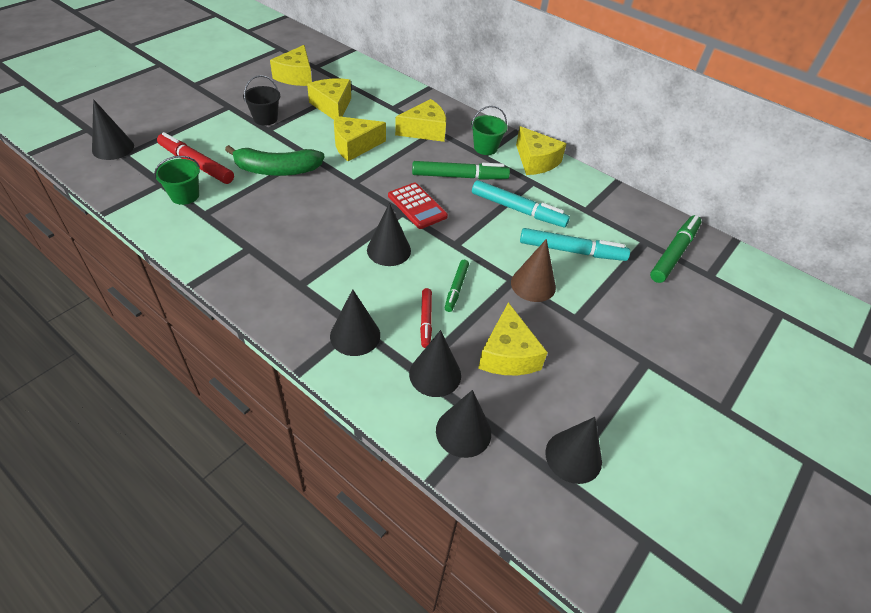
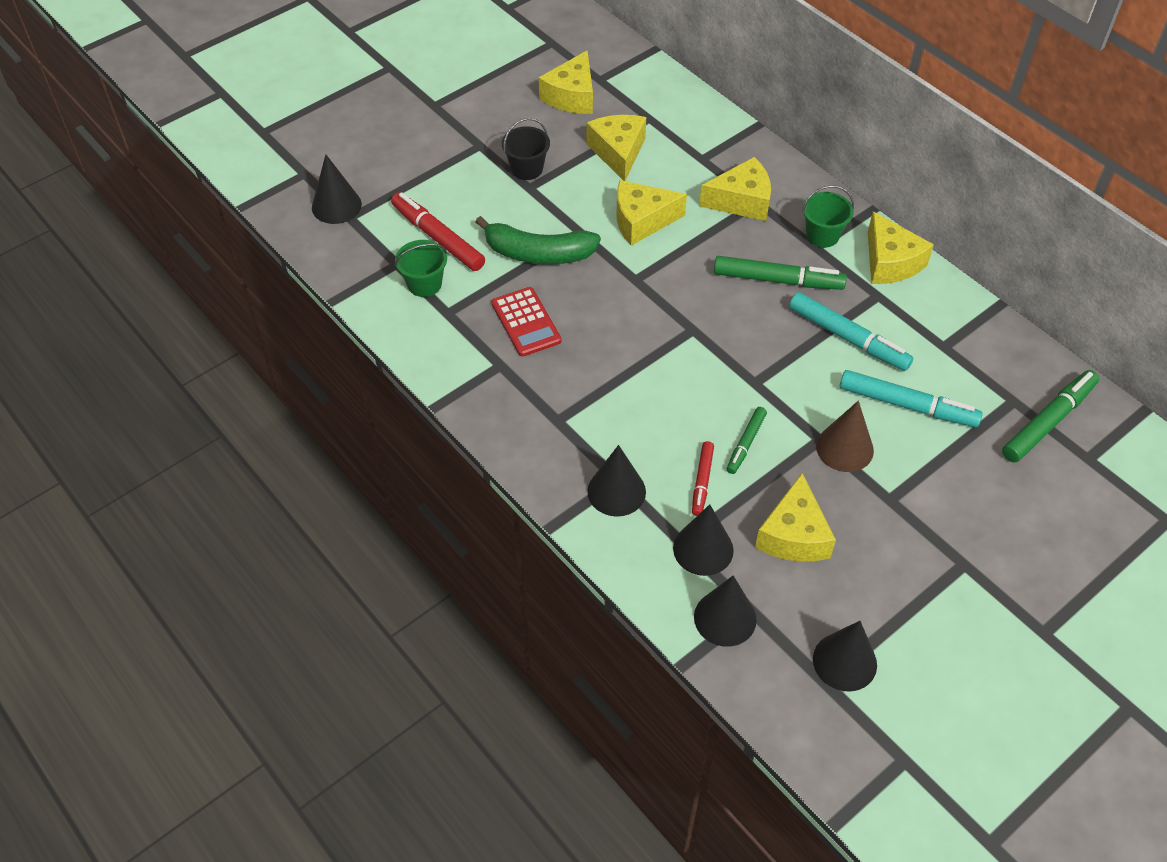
camera: 15 degrees right, 5 degrees up
(389, 250) = (669, 383): black cone -> none
(417, 206) = (714, 322): red calculator -> red calculator (526, 322)

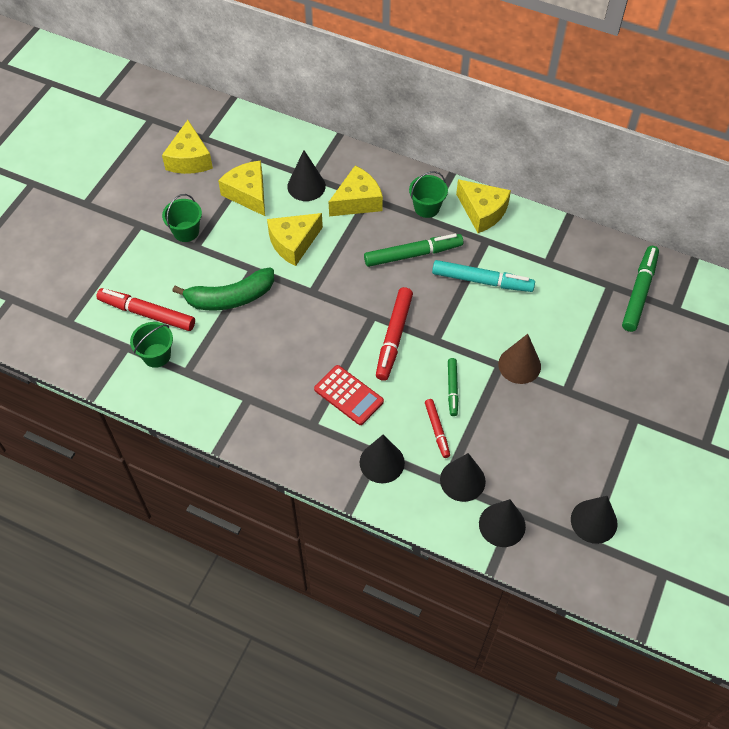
camera: 25 degrees left, 5 degrees up
(336, 206) = (52, 316): black cone -> black cone (306, 186)
(526, 322) = (250, 357): red calculator -> red calculator (348, 395)
(527, 169) = (186, 231): black bucket -> green bucket
(705, 362) = (394, 337): none -> red marker
(793, 535) = (517, 444): yellow cheese -> none
(907, 405) = (545, 316): turquoise marker -> none

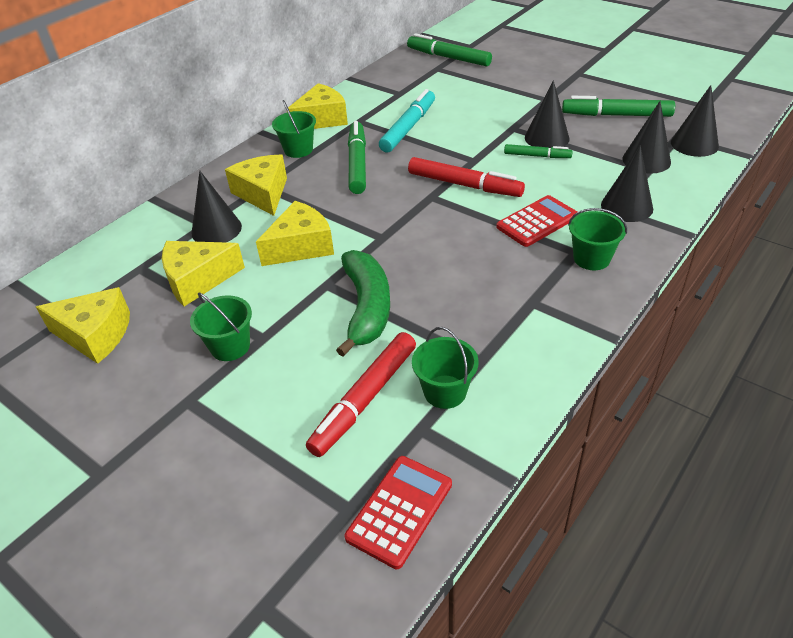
camera: 75 degrees left, 15 degrees down
(68, 346) = (399, 510): none -> red calculator
(293, 243) = (301, 246): yellow cheese -> yellow cheese turned 105 degrees counterclockwise
(305, 436) = (591, 258): none -> green bucket
(437, 430) = (586, 169): red marker -> none
(519, 365) = (514, 118): brown cone -> none
(546, 455) = (616, 115): none -> green marker
(594, 521) = (684, 101): black cone -> black cone (547, 138)

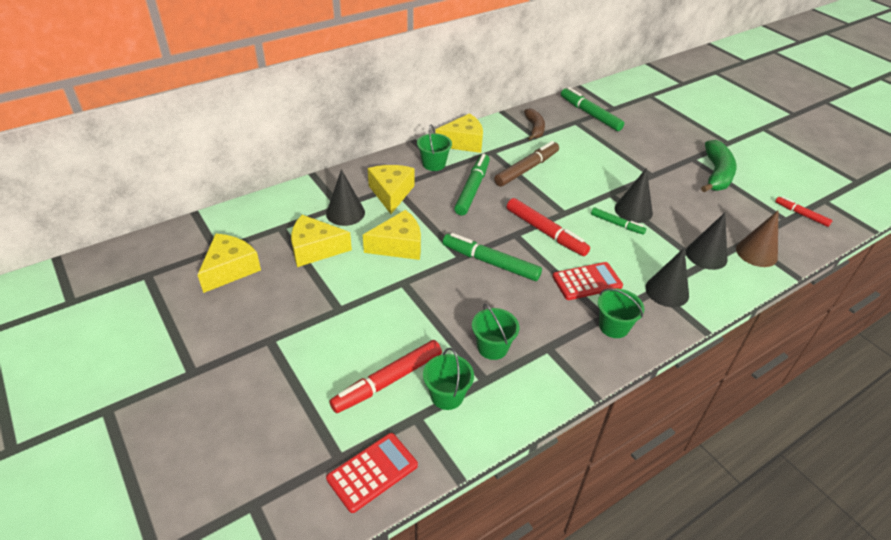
camera: 15 degrees right, 0 degrees up
(95, 335) = (230, 269): yellow cheese -> yellow cheese turned 90 degrees counterclockwise
(230, 346) = (314, 308): green bucket -> green bucket (492, 347)
(366, 308) = (422, 311): green banana -> green banana (716, 174)
(395, 86) = (534, 128): none -> brown banana
(408, 127) = (526, 169): turquoise marker -> brown marker
(616, 115) = (703, 207): green marker -> green marker (490, 262)
(694, 144) = (756, 253): black cone -> brown cone
(715, 97) = (801, 214): none -> red marker

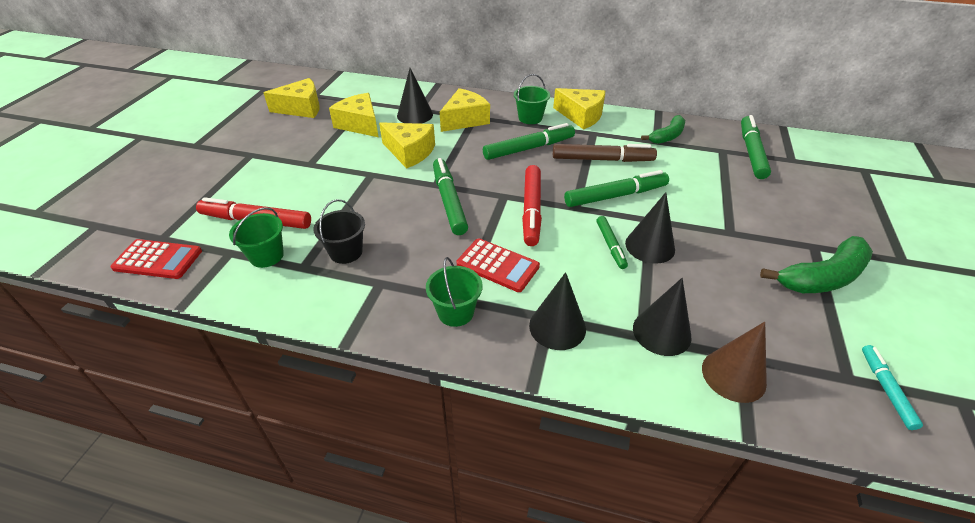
camera: 50 degrees right, 0 degrees up
(492, 347) = (346, 252): green bucket -> black bucket
(534, 128) = (667, 136): brown banana -> green banana
(571, 190) = (615, 196): none -> green marker
(801, 214) = (885, 389): red marker -> turquoise marker

